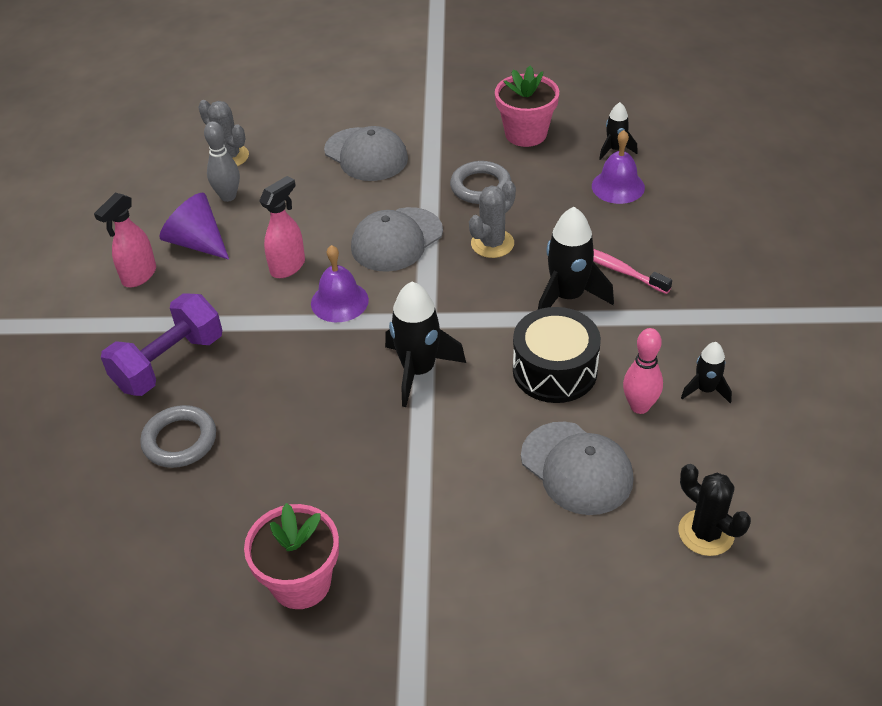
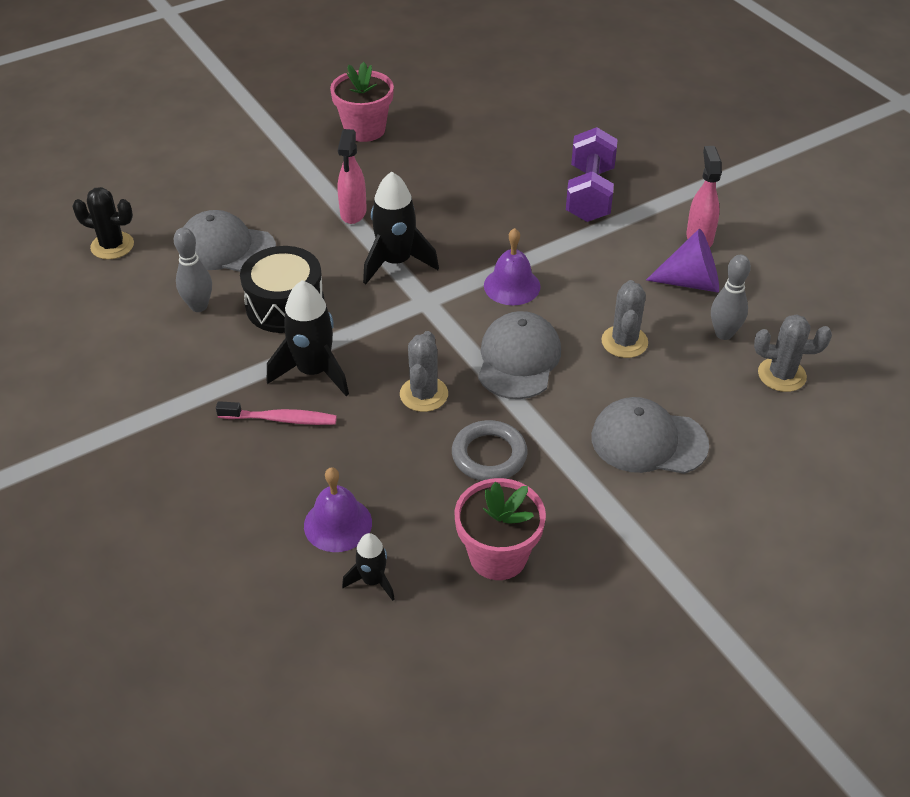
camera: 145 degrees right, 0 degrees up
(180, 440) = (522, 159): grey ring -> none
(288, 266) = (588, 295): pink spray bottle -> pink spray bottle (353, 213)
(305, 220) = (624, 342): none -> grey cactus
(639, 406) = (199, 306): pink bowling pin -> grey bowling pin
(705, 390) = (148, 340): black rocket -> none

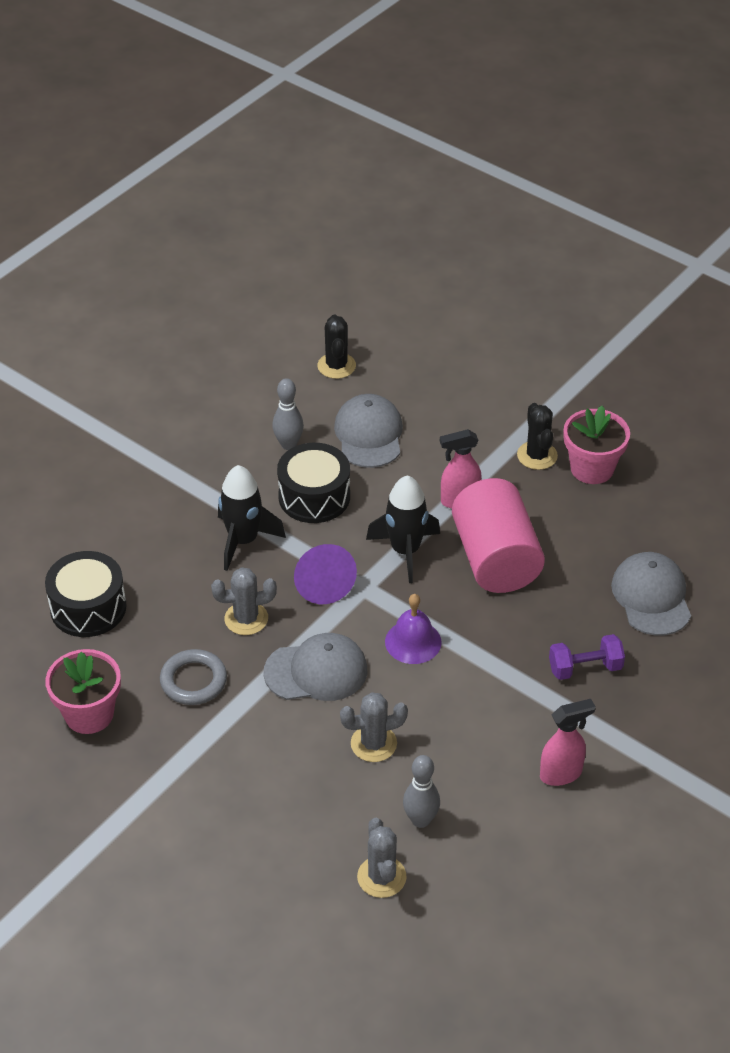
camera: 70 degrees right, 0 degrees up
(281, 419) = (182, 538): pink toothbrush -> none
(328, 154) = (537, 455): none -> black cactus
(338, 524) = (88, 607): purple bell -> black drum
(373, 581) = (41, 645): black rocket -> none
(438, 210) = (495, 559): none -> pink cylinder
(589, 194) = (585, 668): purple dumbbell -> purple dumbbell, size x0.66
(648, 441) = (252, 787): grey cap -> grey cap (651, 597)
(691, 282) = (486, 780): purple cone -> purple cone (322, 584)

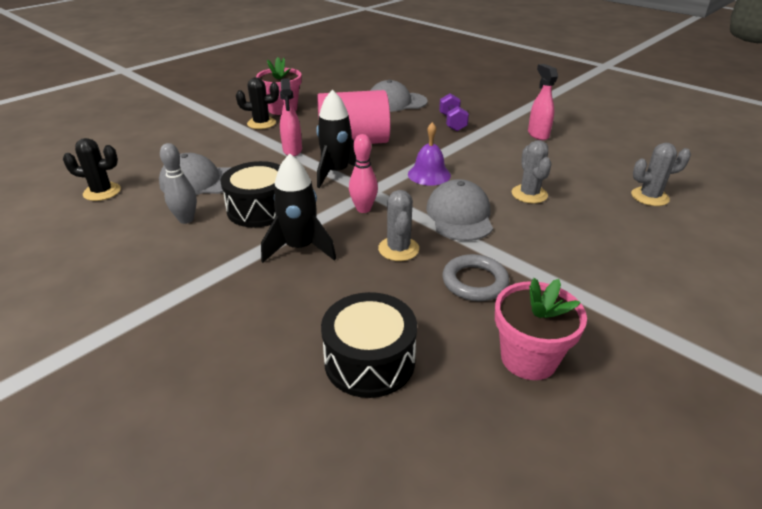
camera: 85 degrees left, 10 degrees down
(322, 584) = (363, 209): purple cone -> pink bowling pin
(420, 820) = (593, 180): grey bowling pin -> none

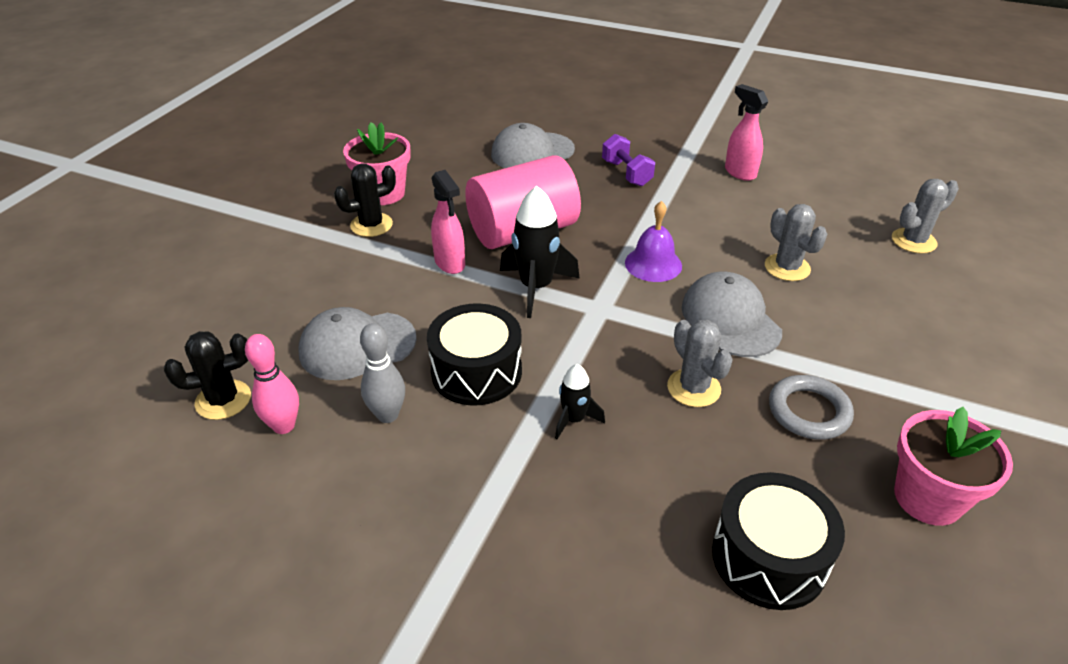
camera: 20 degrees left, 5 degrees up
(300, 248) = (574, 419): black rocket -> black rocket, size x0.56
(363, 209) = (610, 338): pink bowling pin -> pink bowling pin (284, 426)

